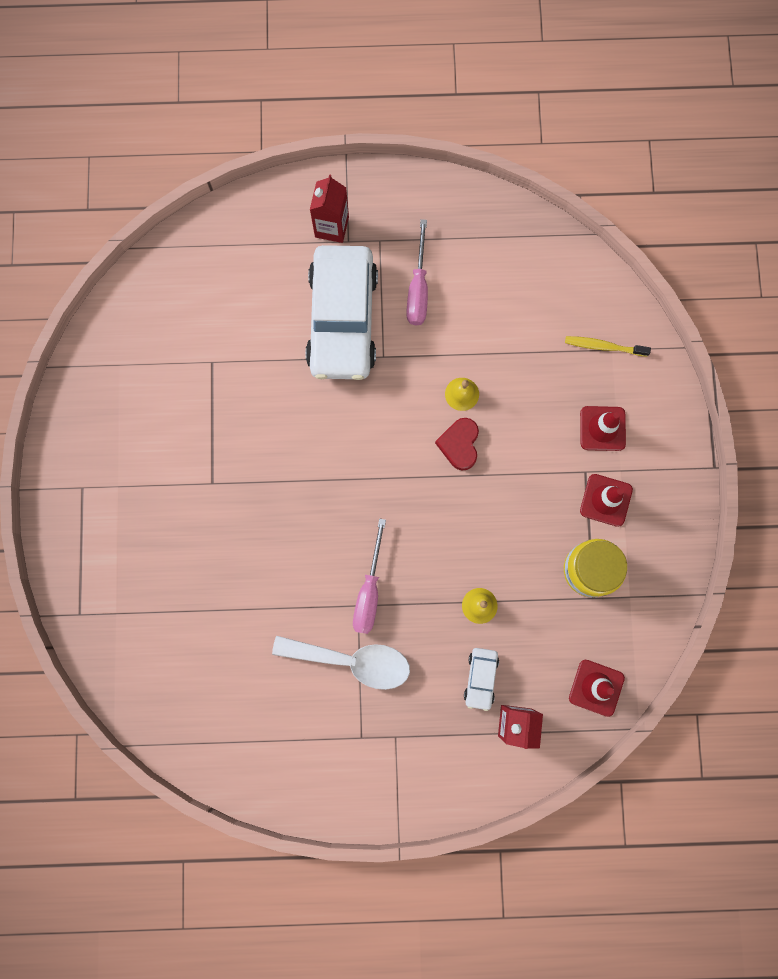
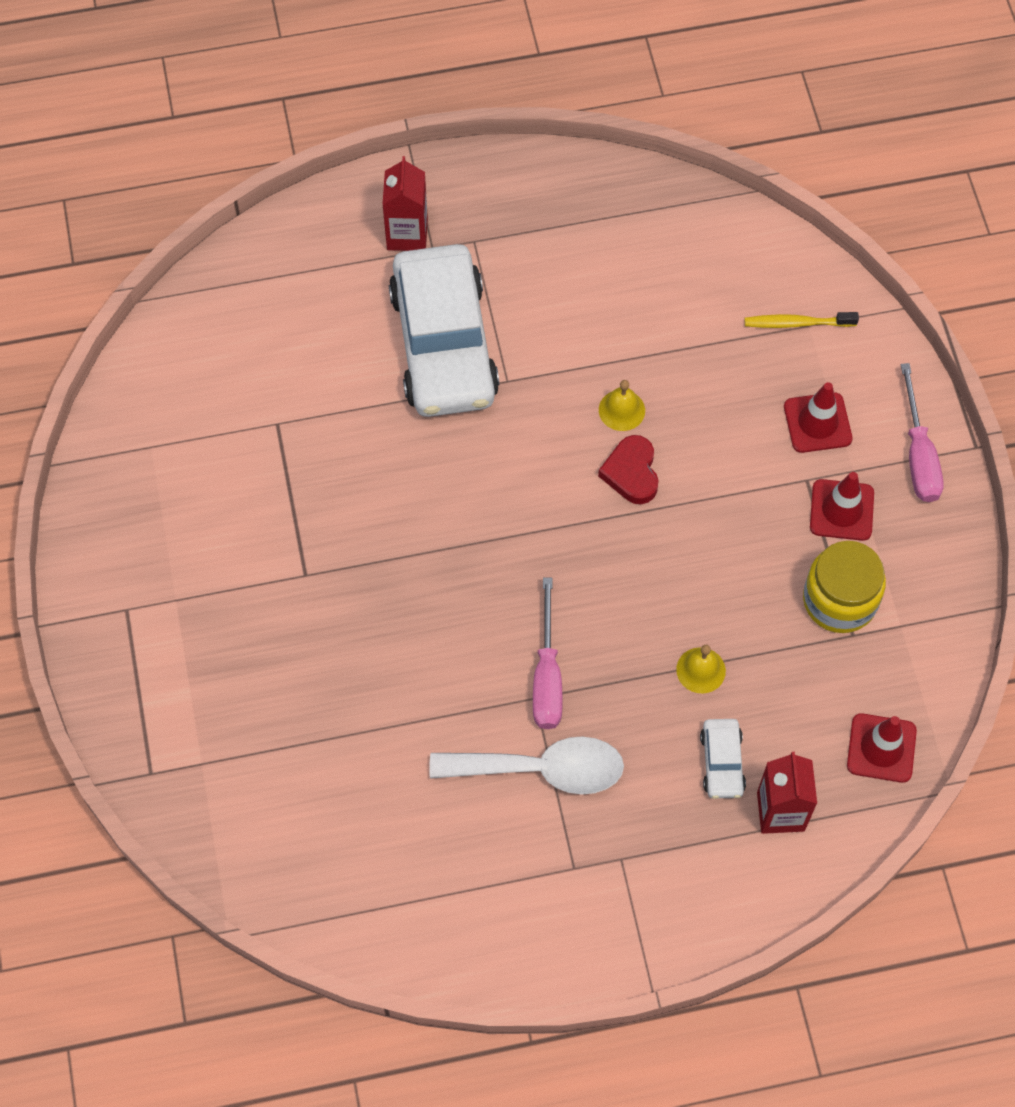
camera: 10 degrees left, 15 degrees down
(418, 288) = (537, 291): pink screwdriver -> pink screwdriver (918, 455)

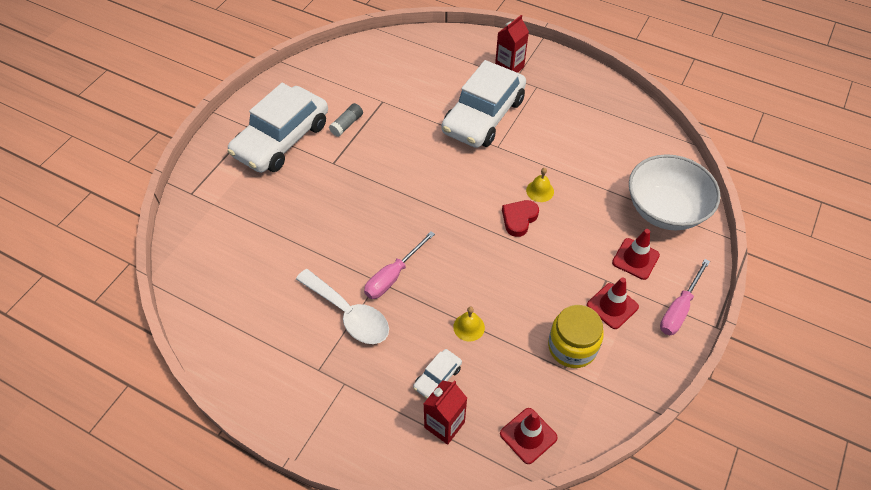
camera: 40 degrees right, 10 degrees down
(192, 593) = (281, 139): none -> white car
(263, 499) = (347, 124): none -> grey glue stick
(797, 323) = (665, 210): yellow toothbrush -> white bowl

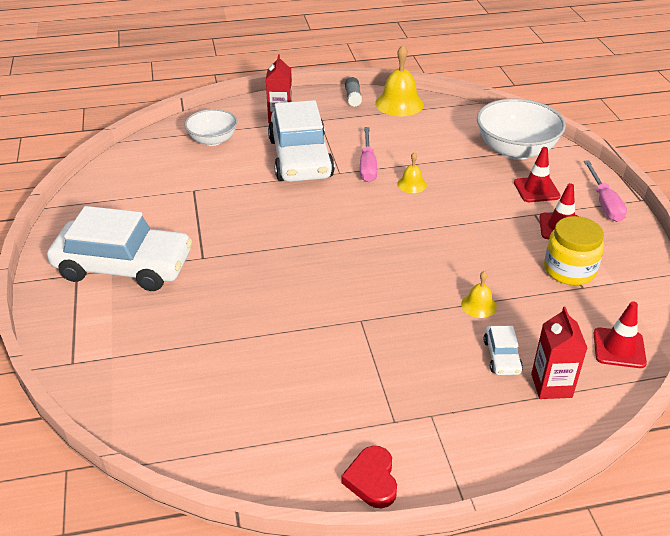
camera: 40 degrees left, 15 degrees down
(281, 139) = (124, 266): white car -> white car turned 75 degrees counterclockwise
(347, 124) = (179, 222): grey glue stick -> grey glue stick (353, 97)
(349, 314) = (366, 360): white spoon -> none
(393, 276) = (369, 308): pink screwdriver -> pink screwdriver (367, 166)
(439, 62) = (213, 140): none -> white bowl
(519, 219) = (420, 211): red heart -> red heart (372, 480)
(619, 105) = (399, 104): none -> yellow bell

